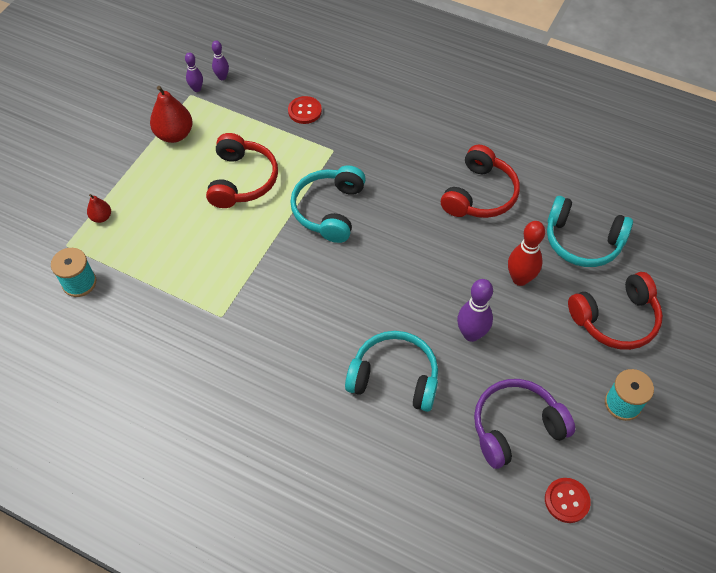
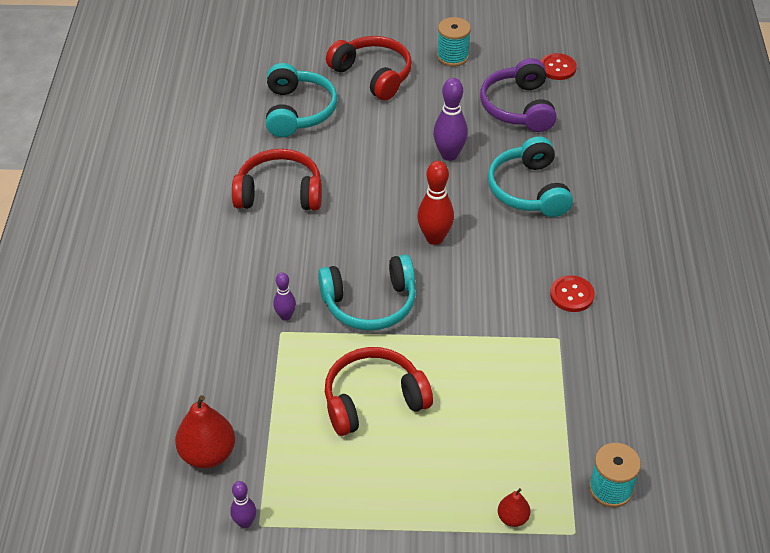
camera: 115 degrees left, 10 degrees down
(174, 134) = (340, 507): red pear -> red pear (208, 454)
(222, 77) = (209, 502): purple bowling pin -> purple bowling pin (285, 316)
(304, 111) = (230, 384): red button -> red button (572, 295)
(515, 427) = (518, 107): purple headphones -> purple headphones turned 45 degrees clockwise
(520, 279) = (368, 140): red bowling pin -> red bowling pin (434, 238)

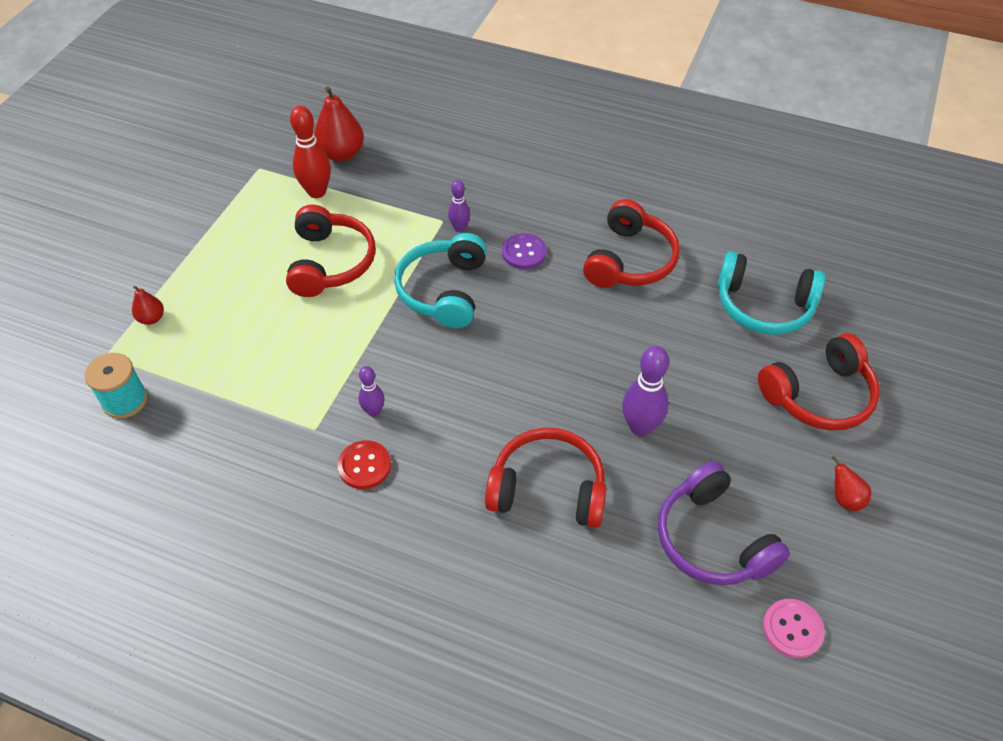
camera: 110 degrees right, 5 degrees up
(245, 523) = (266, 161): purple bowling pin -> purple bowling pin (374, 411)
(299, 262) = (524, 252): none -> purple button
(434, 238) = (508, 369): red bowling pin -> red bowling pin (317, 192)
(452, 56) = (845, 498): turquoise spool -> red pear
(518, 107) = (712, 539): purple headphones -> purple headphones turned 135 degrees counterclockwise
(528, 190) = (548, 488): turquoise headphones -> red headphones
(557, 68) = (792, 629): red button -> pink button

